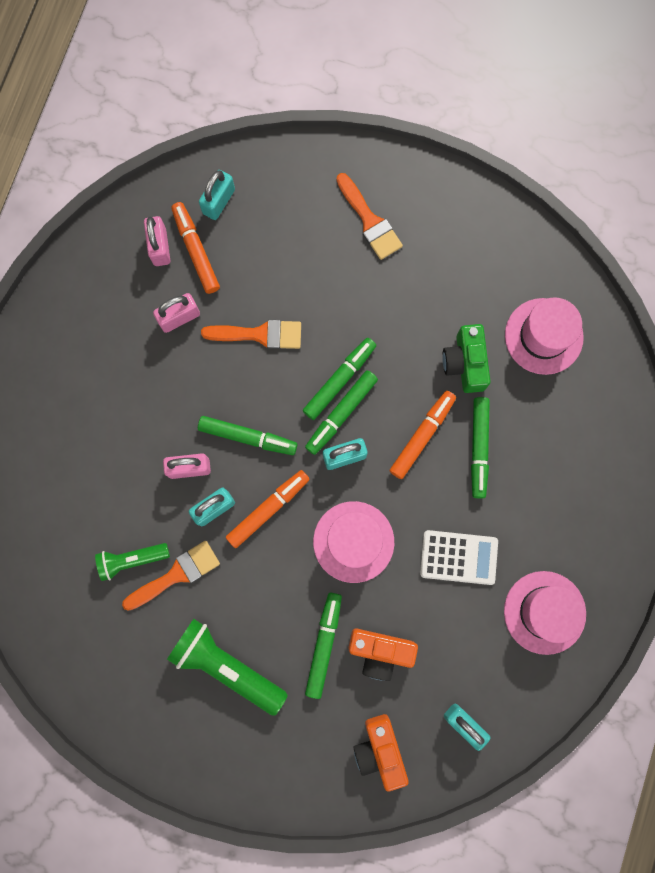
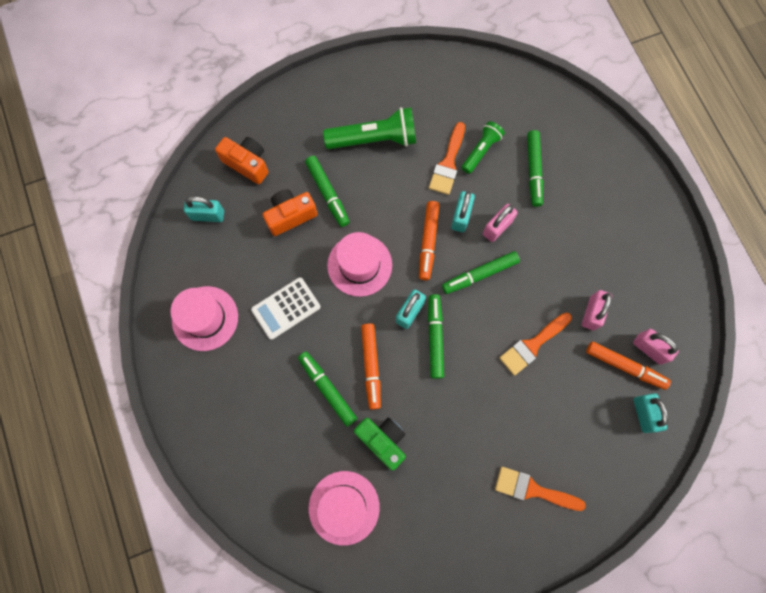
camera: 140 degrees right, 5 degrees down
(339, 380) = (455, 358): green marker -> green marker (533, 171)

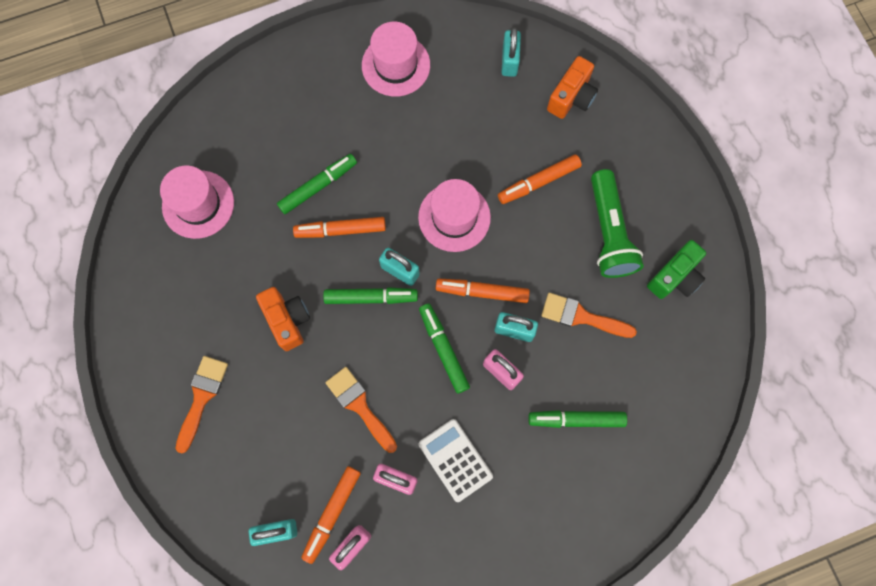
camera: 90 degrees right, 0 degrees up
(286, 308) = (405, 143): white calculator -> white calculator (455, 460)
(290, 216) = (511, 144): orange camera -> orange camera (287, 320)
(327, 193) = (538, 182): green marker -> orange marker
(382, 440) = (262, 242): green camera -> green camera (675, 277)
(481, 151) = (599, 356): green flashlight -> none

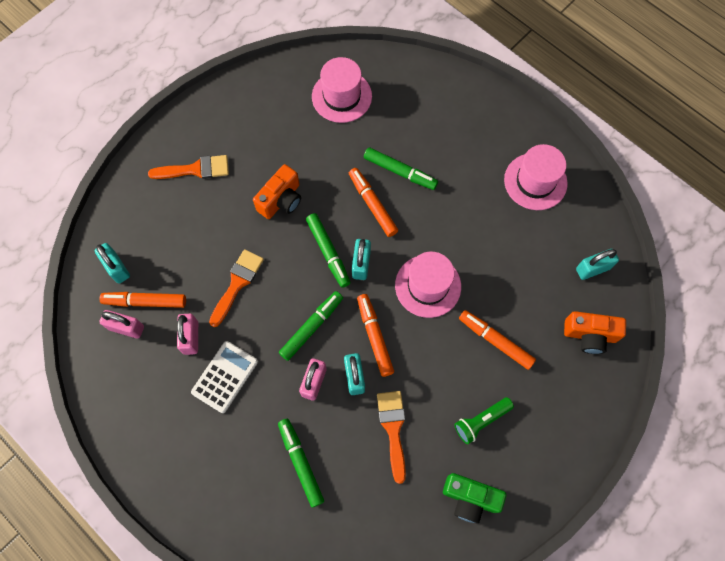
camera: 65 degrees right, 5 degrees down
(608, 232) = (481, 421): green flashlight -> green flashlight, size x0.60

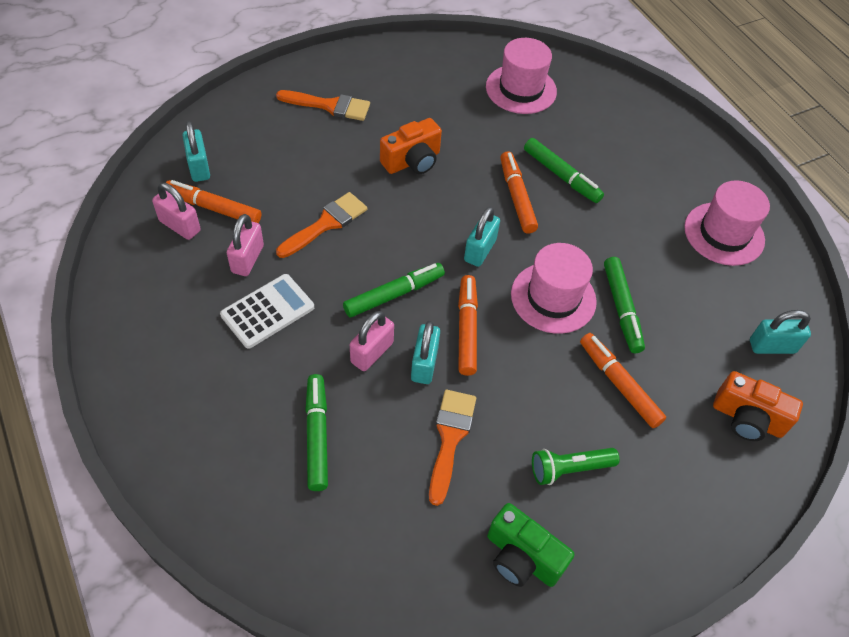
camera: 15 degrees right, 15 degrees down
(328, 252) = (445, 226): green marker -> green marker (621, 309)

